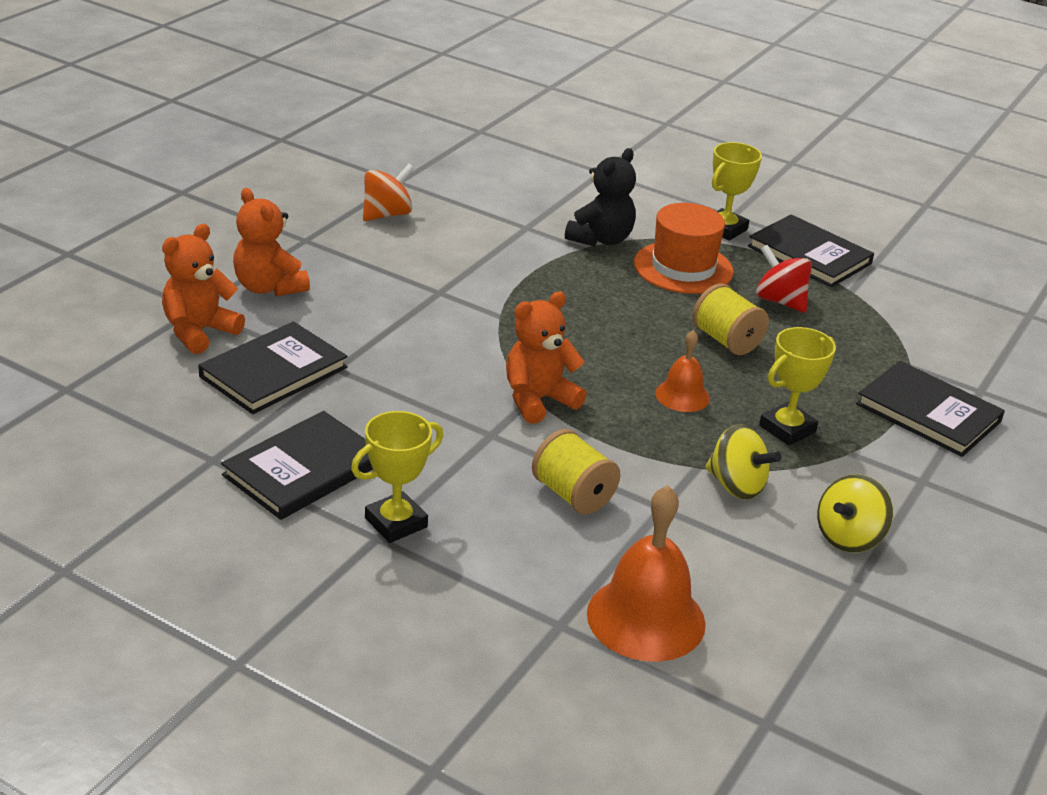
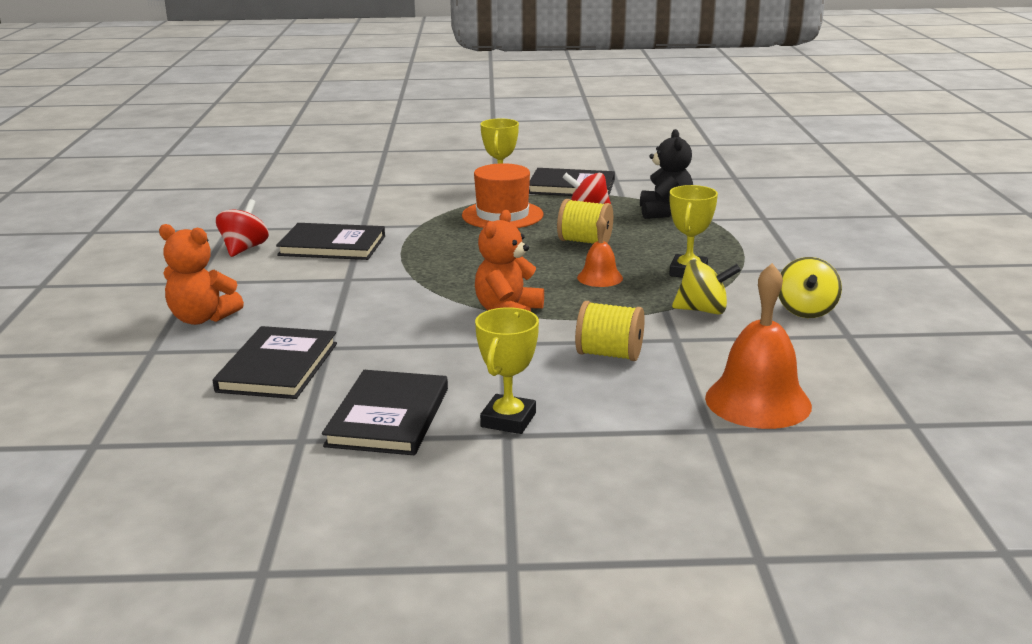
camera: 30 degrees left, 10 degrees down
(199, 332) = (176, 365): orange teddy bear -> none
(387, 214) = (244, 249): orange spinning top -> red spinning top
(601, 239) = (425, 217): black teddy bear -> black teddy bear (664, 212)
(928, 413) = (753, 237): black book -> black book (332, 246)

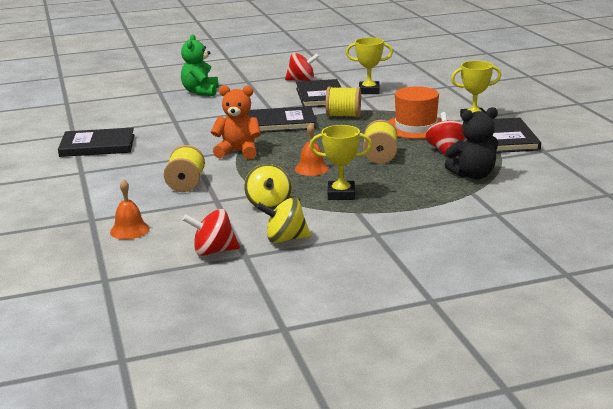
camera: 75 degrees right, 0 degrees up
(202, 318) = (200, 92): orange teddy bear -> green teddy bear
(278, 367) = (148, 116): black book -> black book (281, 123)
(425, 242) = (343, 116): none -> yellow spool
(508, 420) = (97, 170): yellow trophy -> yellow trophy (369, 91)
(758, 401) = (129, 230): orange bell -> orange bell, size x0.56
(834, 351) = (213, 251): none -> red spinning top

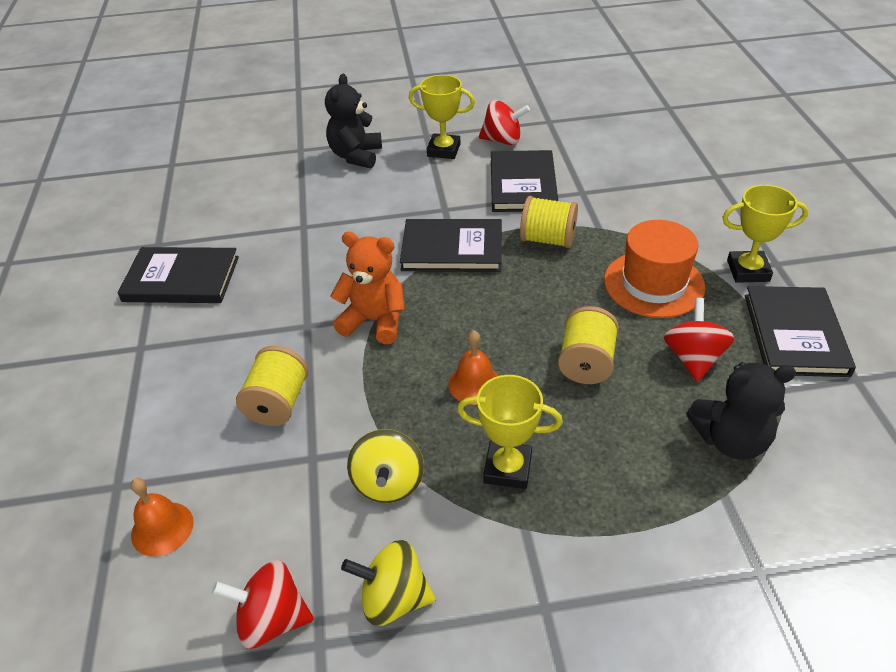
camera: 10 degrees right, 20 degrees up
(200, 92) = (356, 156): green teddy bear -> black teddy bear
(369, 91) = (596, 177): yellow trophy -> yellow trophy (443, 150)

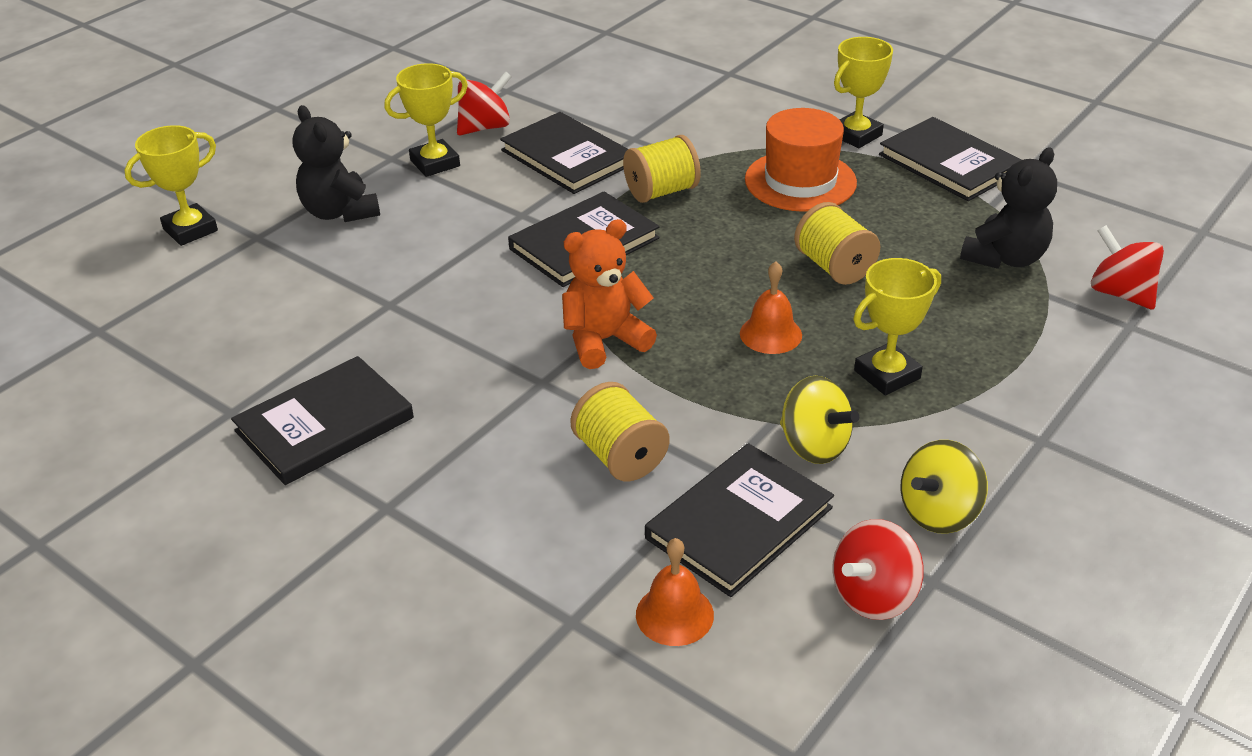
camera: 45 degrees left, 5 degrees down
(274, 500) = (739, 523): none -> black book
(278, 129) = (190, 230): none -> yellow trophy
(693, 358) = (905, 219): red spinning top -> red spinning top (1120, 293)

